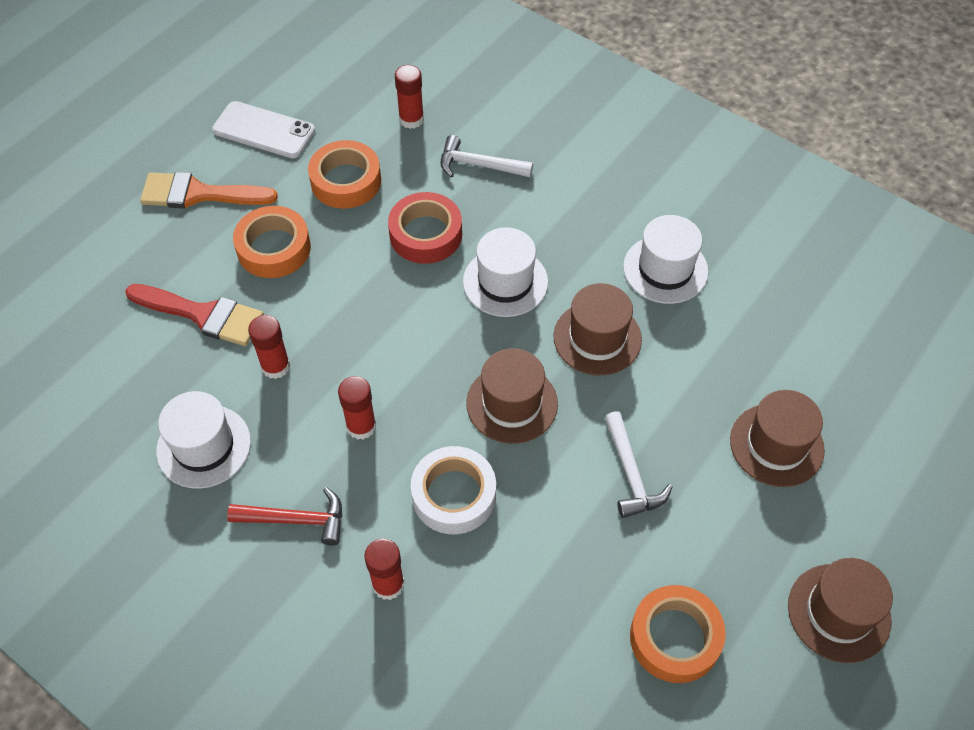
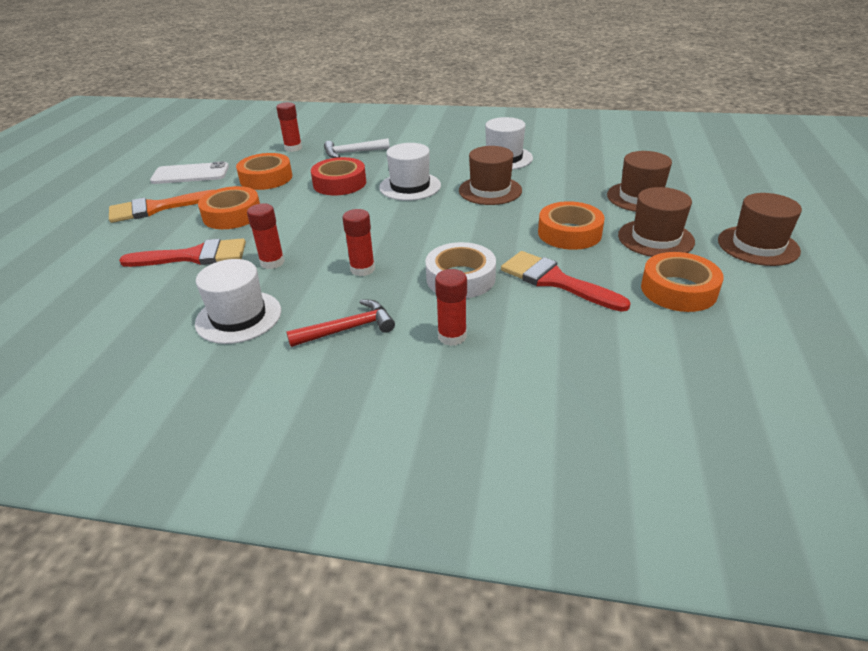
camera: 25 degrees left, 20 degrees down
(512, 403) = (461, 229): brown hat -> brown hat (655, 238)
(551, 552) = (555, 281): none -> red brush
(631, 474) = (569, 233): white hammer -> orange tape

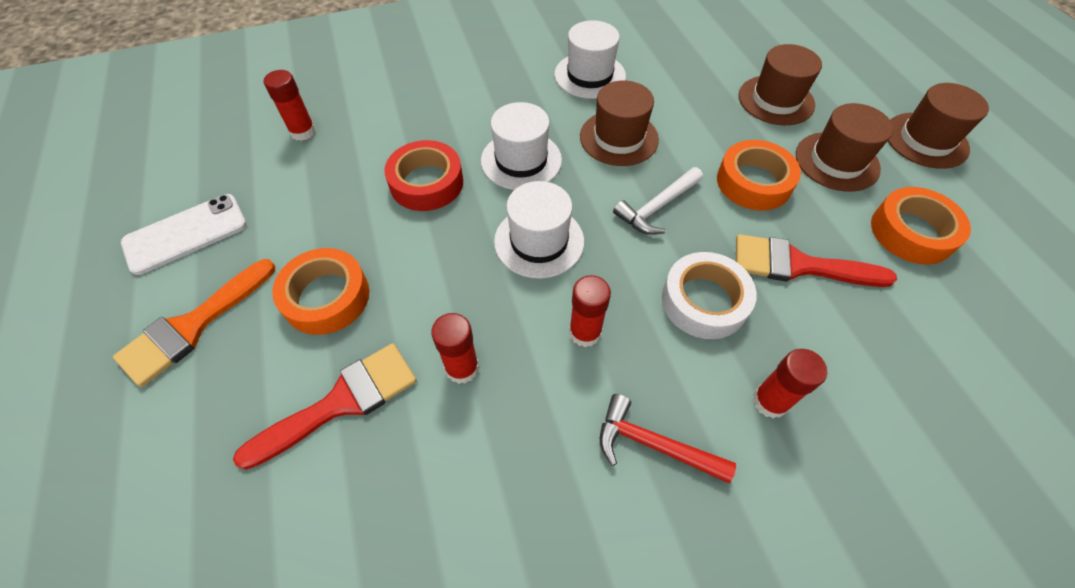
camera: 30 degrees left, 20 degrees up
(238, 317) = (504, 490): white hat -> white hat (539, 241)
(266, 178) = (314, 205): orange tape -> none
(348, 329) = (653, 444): red hammer -> red hammer turned 105 degrees counterclockwise
(352, 153) = (395, 118): white hammer -> white hammer (657, 207)

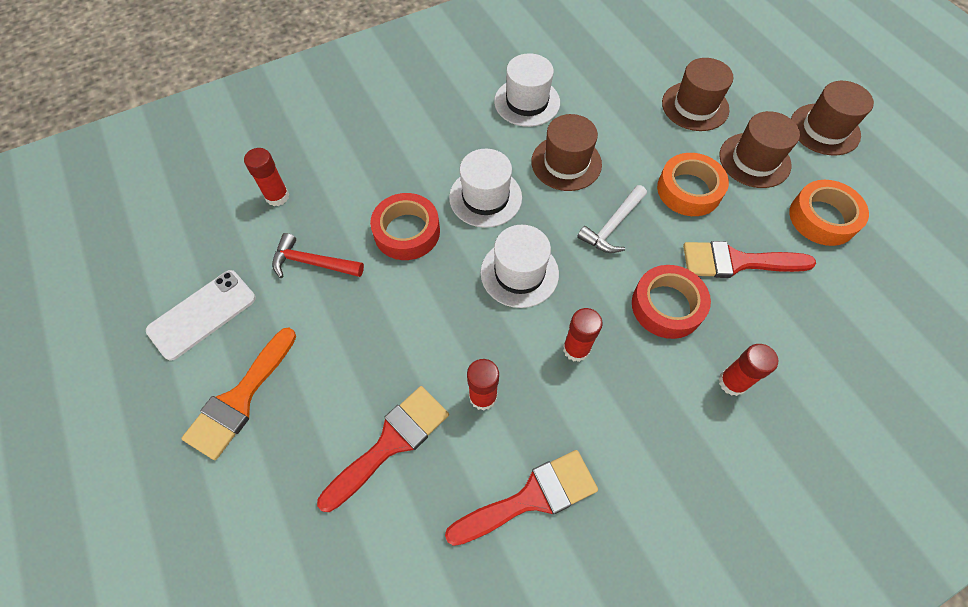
camera: 10 degrees left, 5 degrees up
(326, 297) = (349, 353): orange tape -> none
(489, 496) = (531, 497): none -> red brush
(653, 444) = (649, 433): red hammer -> red hammer (312, 263)
(704, 301) = (667, 306): white tape -> red tape

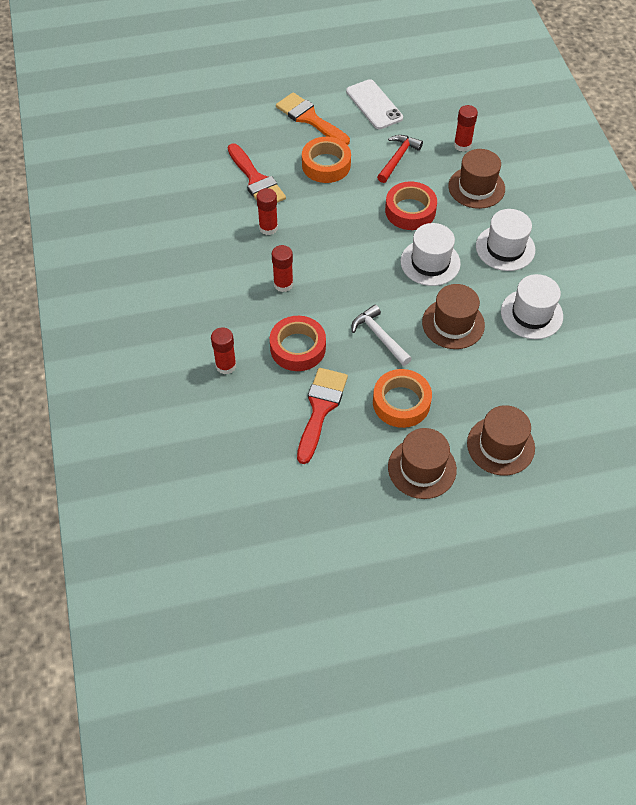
camera: 105 degrees right, 5 degrees down
(519, 273) = (354, 267): white hat -> white hat (505, 248)
(531, 497) = (197, 237): red brush -> none
(822, 218) = (343, 494): orange tape -> orange tape (326, 165)
(824, 129) = (446, 549): brown hat -> brown hat (476, 187)

